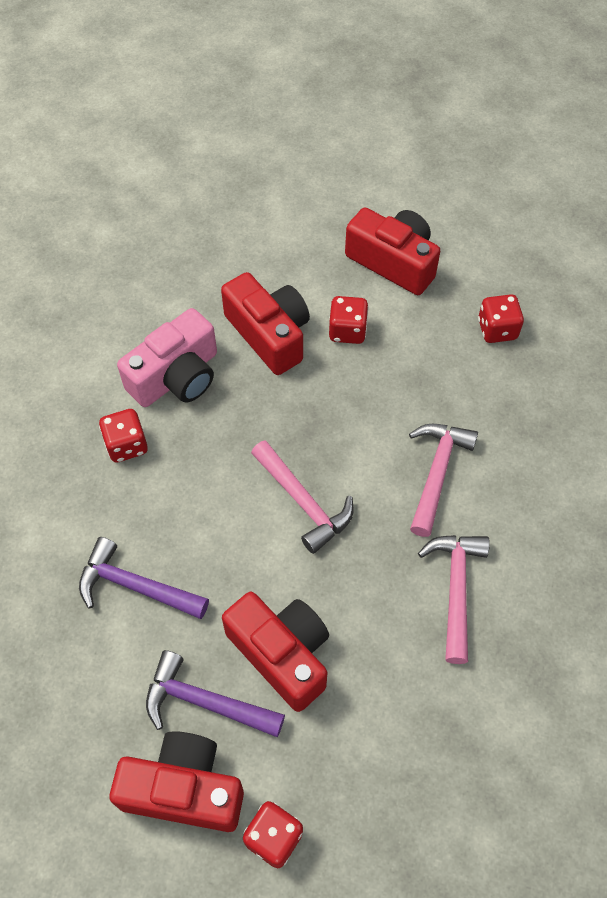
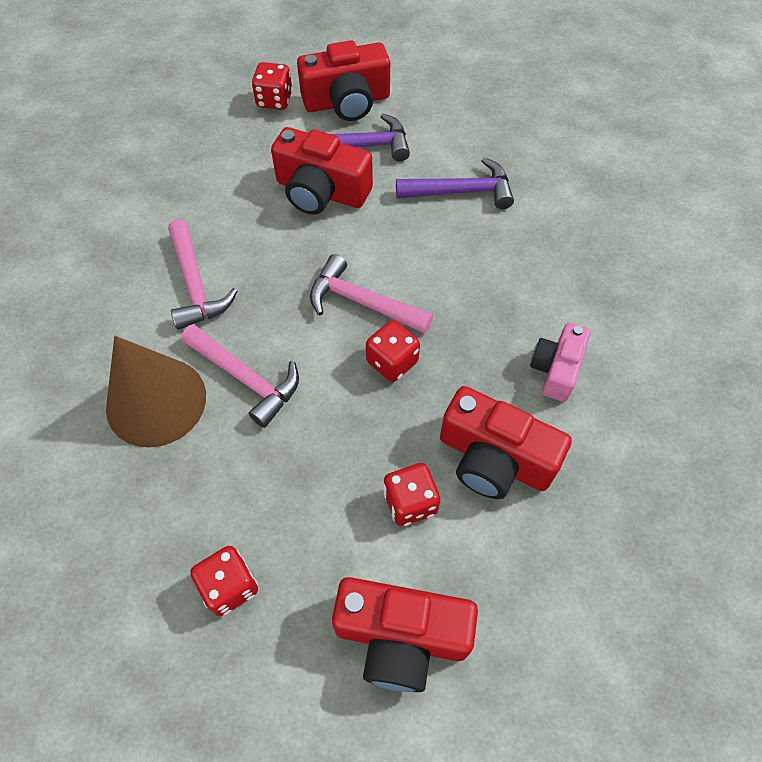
camera: 155 degrees right, 0 degrees up
(126, 445) = (551, 287): red dice -> red dice (392, 362)
(176, 376) = (556, 369): pink camera -> pink camera, size x0.64
(437, 472) = (246, 378): pink hammer -> pink hammer turned 45 degrees counterclockwise
(521, 484) = (156, 401): none -> brown cone

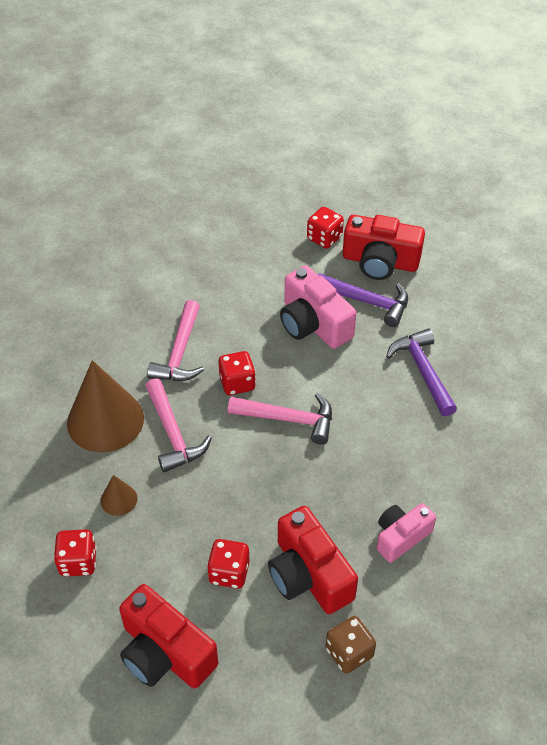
camera: 30 degrees right, 10 degrees down
(231, 485) = (118, 499): none -> brown cone
(321, 191) = (313, 324): red camera -> pink camera
(362, 302) = (288, 419): pink hammer -> pink hammer turned 135 degrees clockwise
(392, 362) = (281, 472): red dice -> red dice (237, 383)
(461, 191) = (422, 371): purple hammer -> purple hammer turned 135 degrees counterclockwise
(590, 520) = (349, 652): none -> brown dice

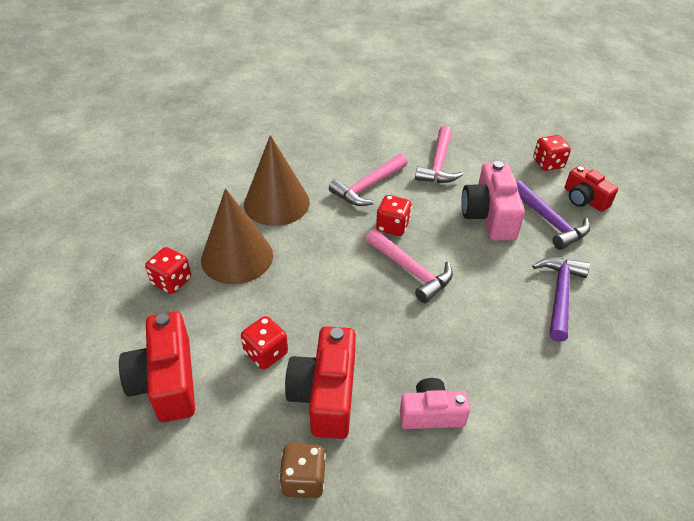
camera: 35 degrees right, 5 degrees down
(118, 499) = (237, 257): brown cone -> brown cone, size x2.21
(173, 434) = (314, 235): pink hammer -> pink hammer (438, 164)
(380, 262) = (584, 199): red camera -> red camera, size x0.64

